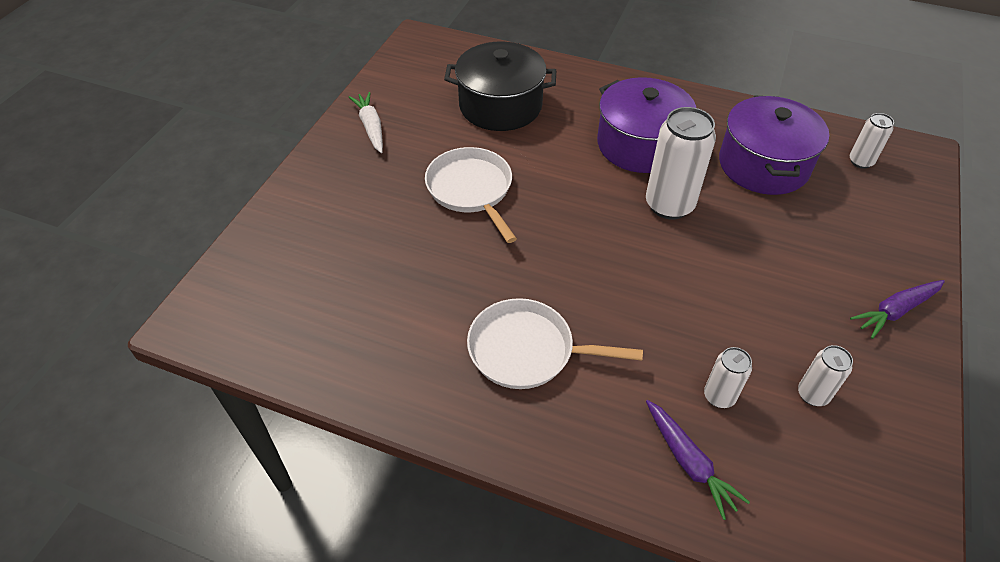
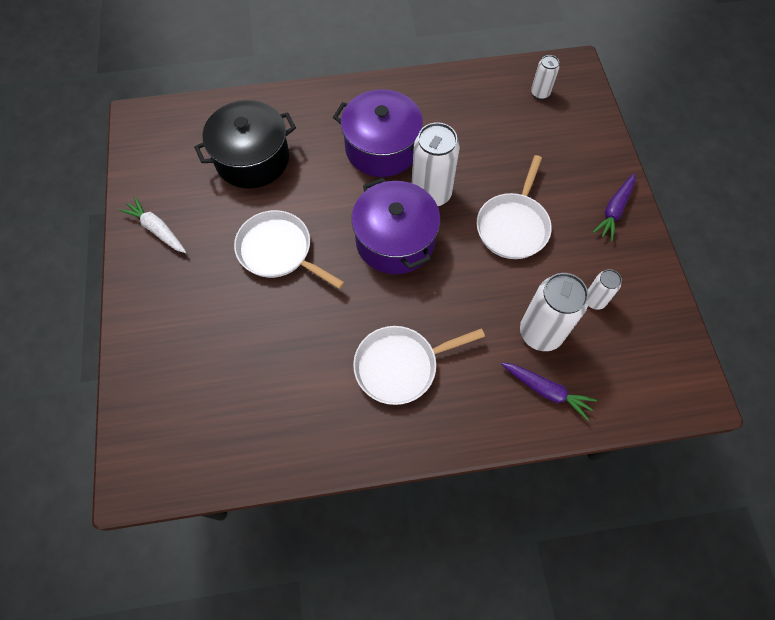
camera: 30 degrees left, 15 degrees up
(719, 396) = (540, 333): white can -> white can, size x1.89
(750, 273) = (513, 226): none -> white pan
(763, 165) = (477, 126): purple pot -> purple pot (395, 240)

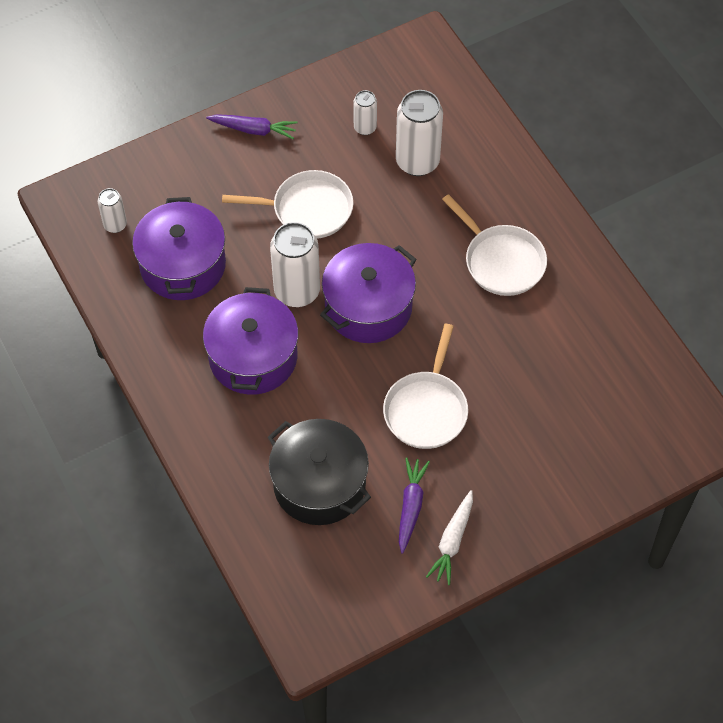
camera: 110 degrees left, 5 degrees down
(486, 126) = (183, 265): none -> purple pot
(546, 391) = (472, 146): purple carrot -> purple carrot (411, 506)

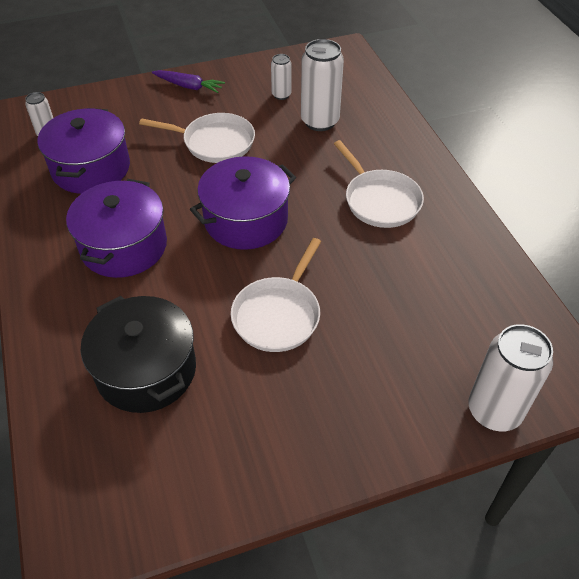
camera: 10 degrees right, 10 degrees down
(297, 291) = (184, 200): white can -> white can (494, 411)
(411, 506) = (236, 408): purple carrot -> none
(452, 541) = (273, 454): white carrot -> none

